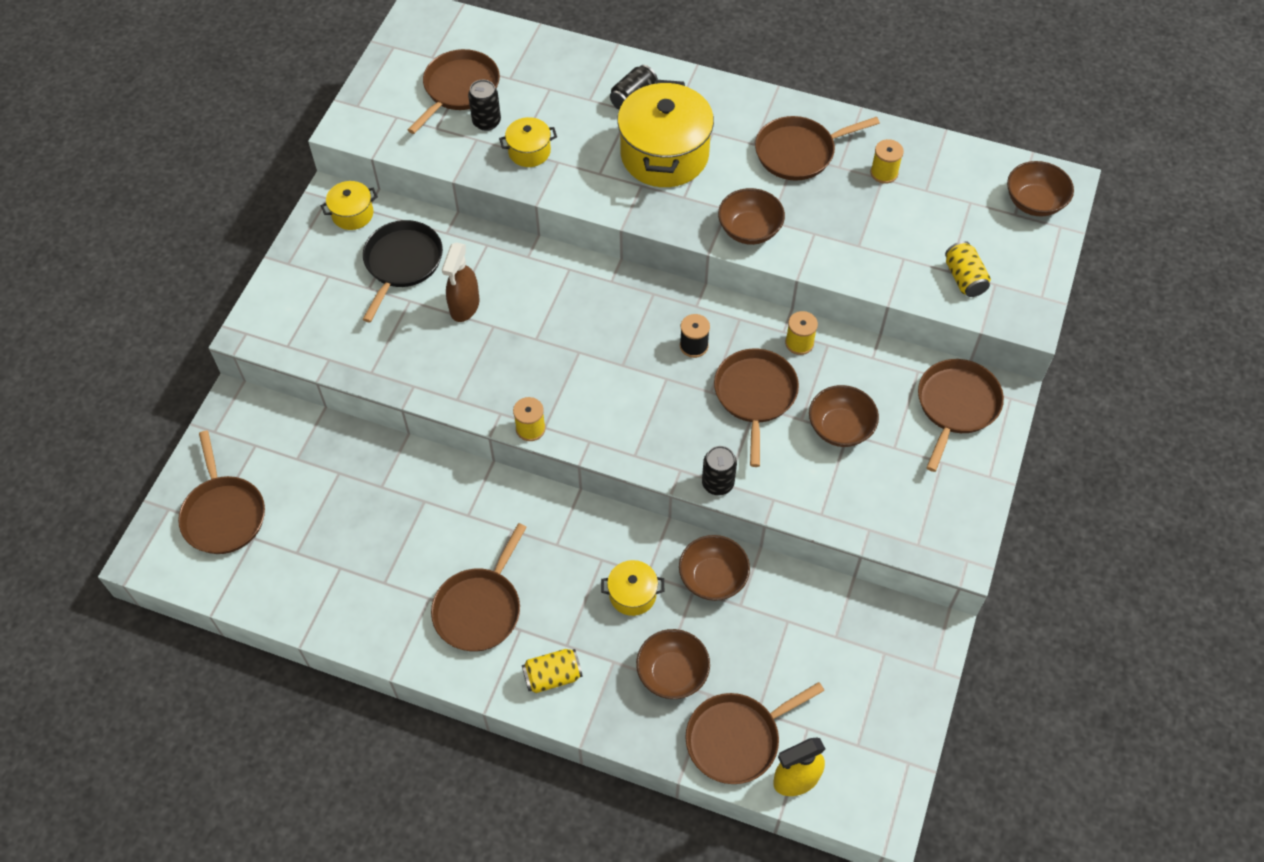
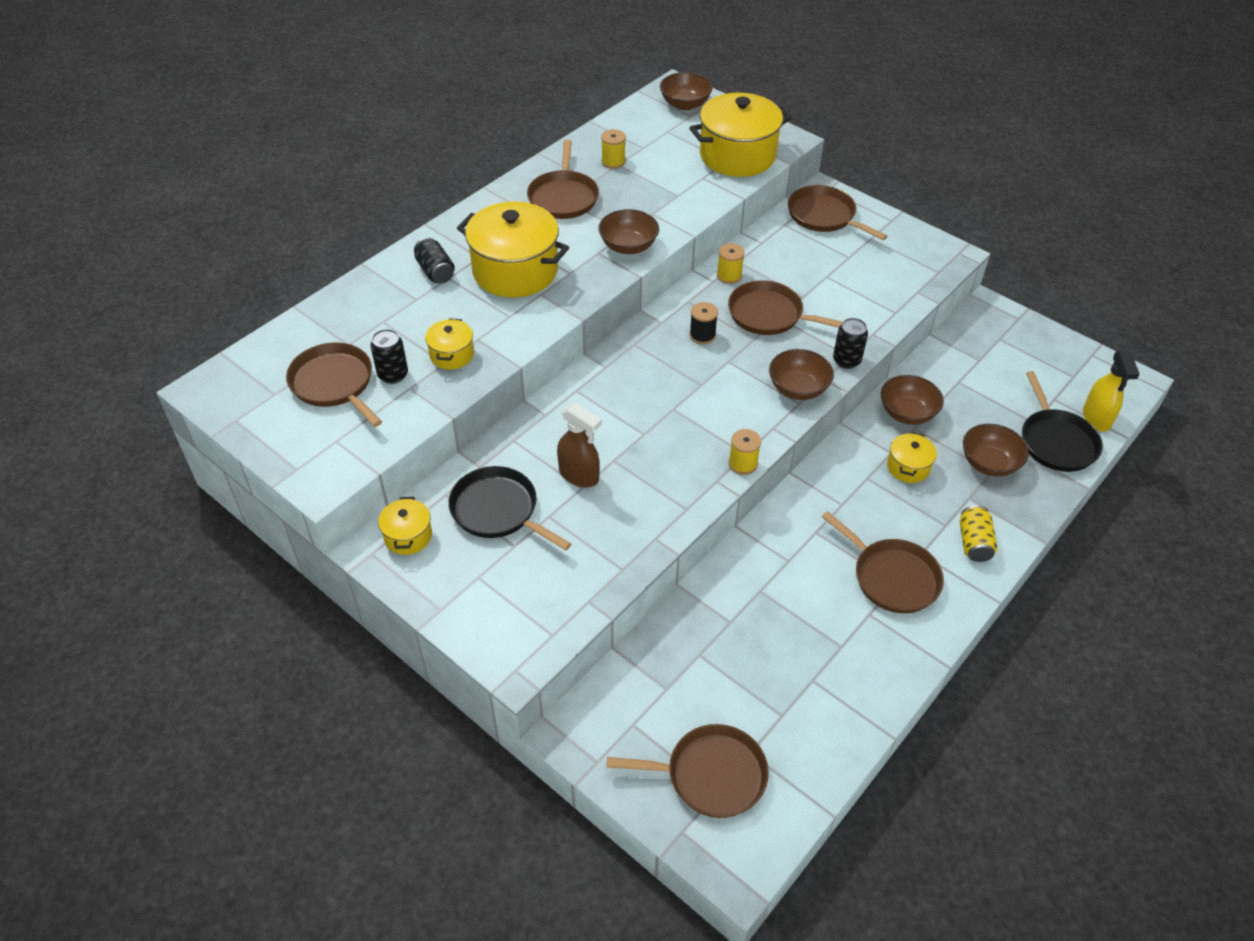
camera: 70 degrees left, 10 degrees down
(737, 739) = (1056, 441): brown pan -> black pan
(840, 428) = (820, 278): brown bowl -> brown bowl (798, 388)
(964, 278) = (737, 156): yellow can -> yellow pot

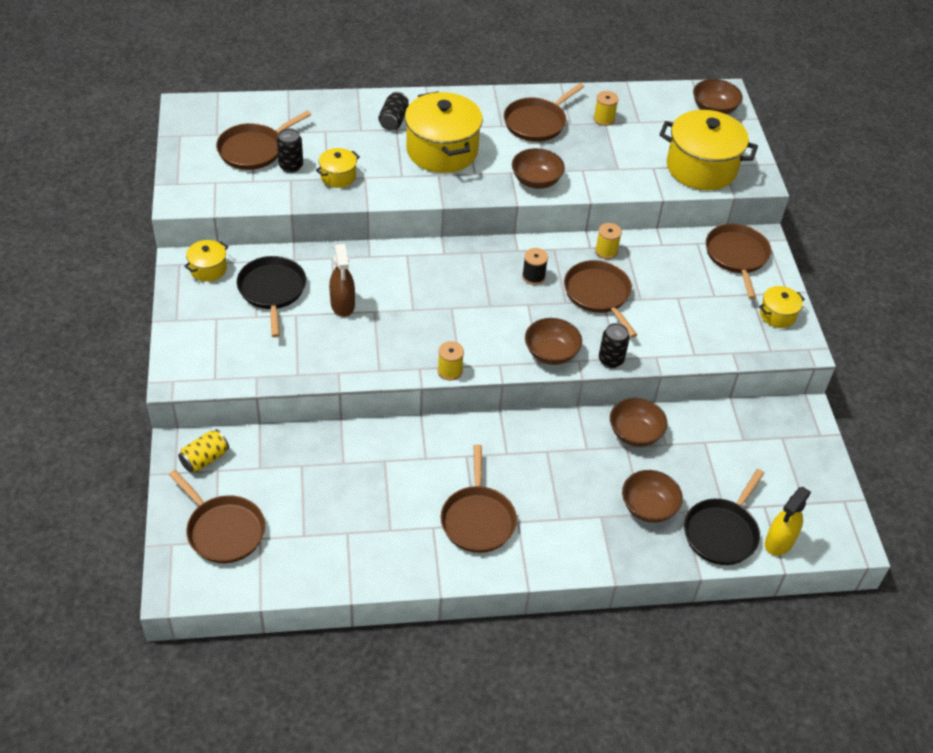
camera: 40 degrees right, 0 degrees up
(334, 384) = (253, 150): brown pan -> brown pan turned 135 degrees counterclockwise
(908, 467) = (585, 466): yellow pot -> yellow pot (777, 315)
(974, 543) = (563, 544): yellow can -> yellow can (205, 459)

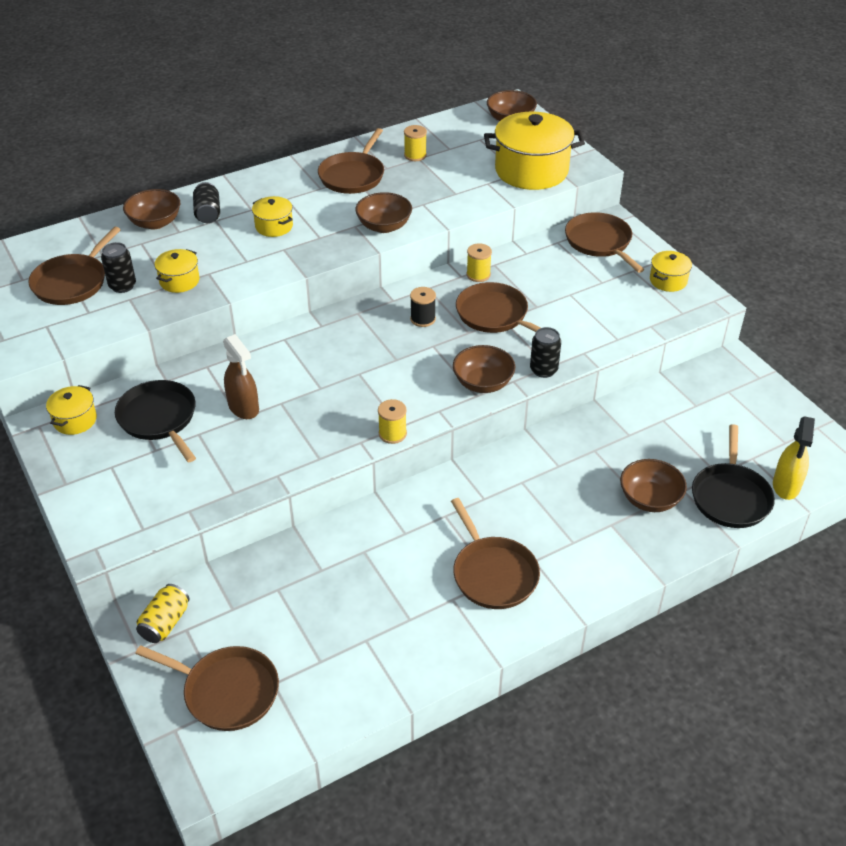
camera: 20 degrees left, 5 degrees down
(442, 150) = (274, 226): yellow pot -> yellow pot, size x0.48
(635, 433) = (594, 435): brown bowl -> brown bowl (155, 222)

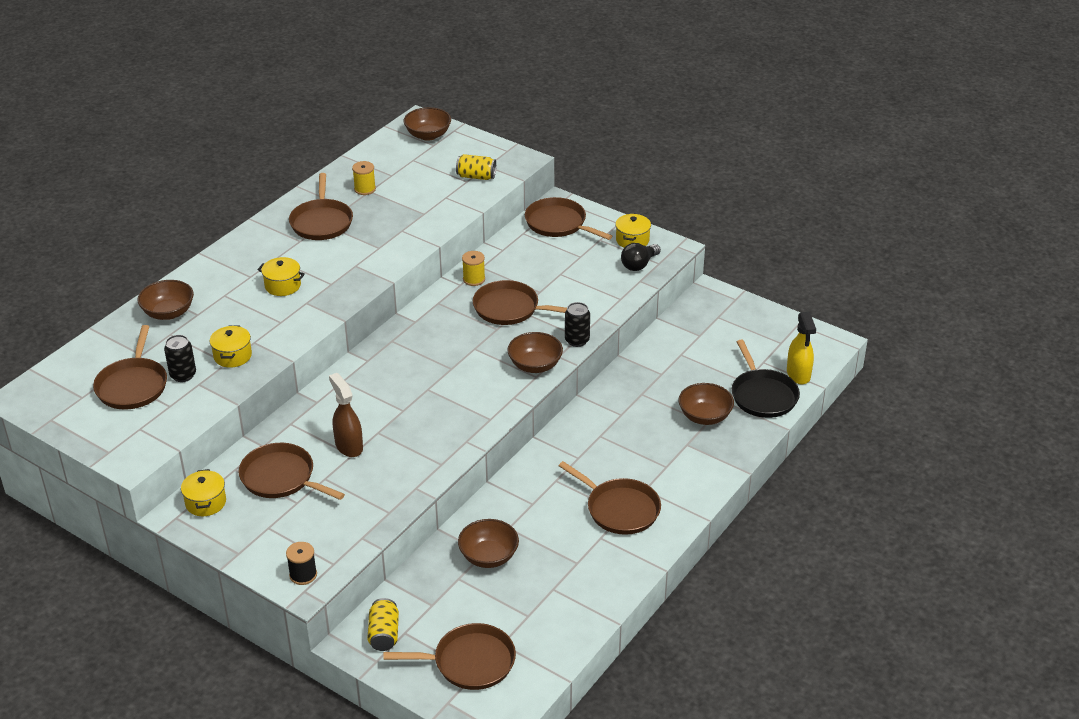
camera: 25 degrees left, 5 degrees down
(159, 419) = (281, 478): black pan -> brown pan
(208, 213) = (212, 291): black can -> none
(244, 408) = (349, 446): brown spray bottle -> brown spray bottle turned 150 degrees counterclockwise
(384, 226) = (381, 258): brown bowl -> brown bowl (488, 556)
(392, 434) = (488, 426): yellow spool -> none
(423, 319) = (451, 329): black spool -> black spool (303, 575)
(531, 171) = (476, 176): yellow pot -> yellow can
(660, 308) = (639, 264): none -> black light bulb

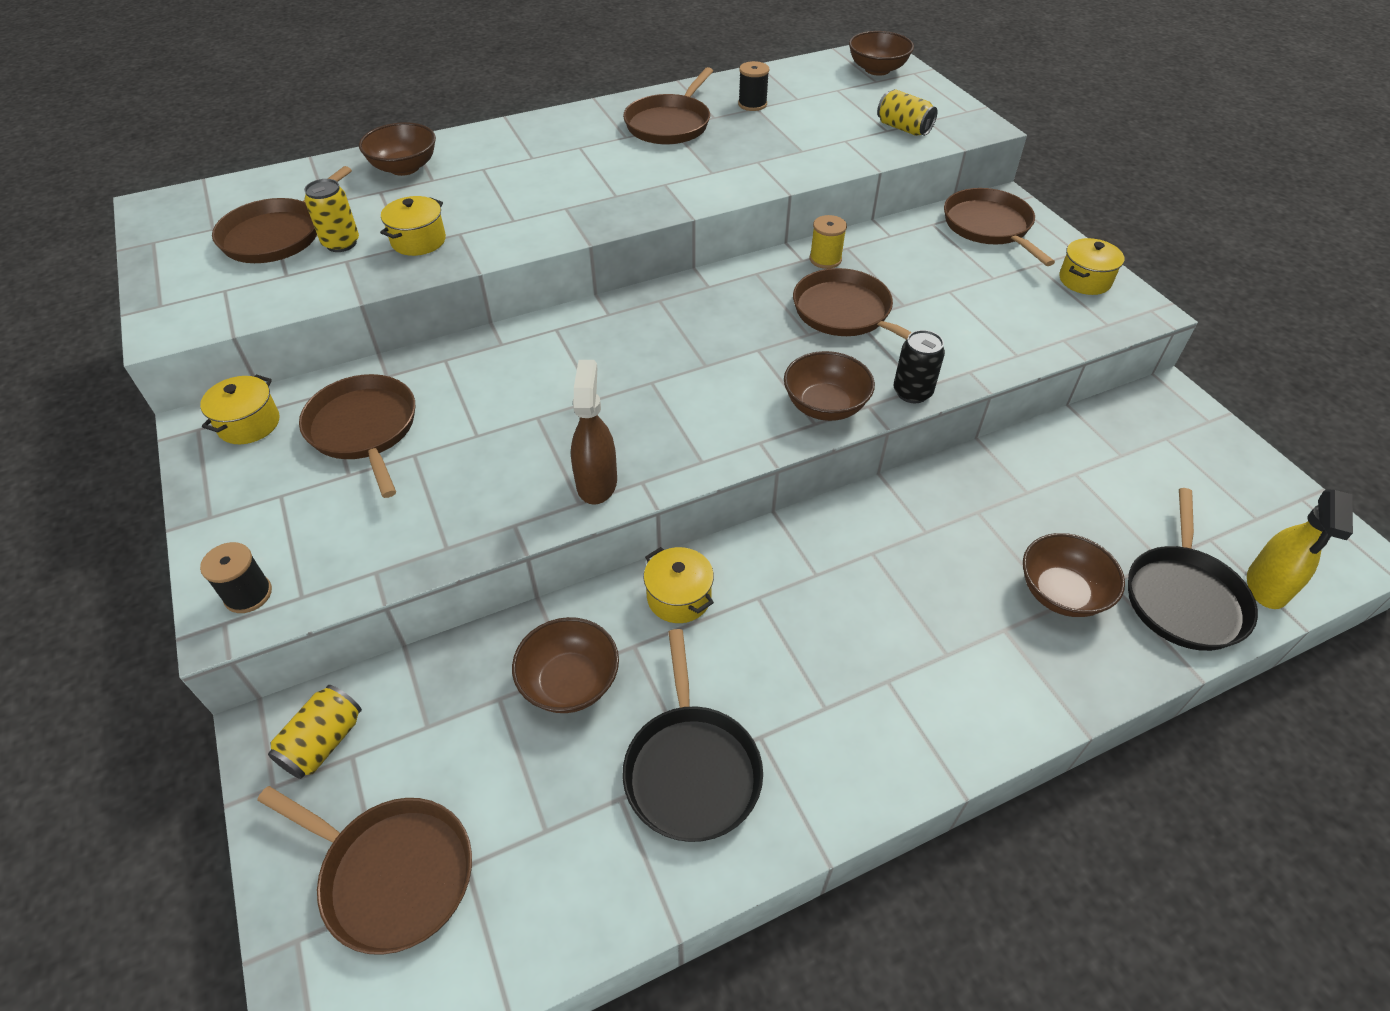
camera: 30 degrees right, 10 degrees up
(183, 375) = (341, 243): black can -> yellow can
(283, 286) = (557, 179): yellow pot -> yellow pot (679, 597)
(349, 446) = (484, 421): brown spray bottle -> brown spray bottle (596, 482)
(365, 189) = (752, 104): yellow spool -> black spool
(578, 564) = (691, 770): none -> black pan
(620, 509) = (824, 698): brown pan -> none
(639, 264) = (1075, 316): black light bulb -> none

